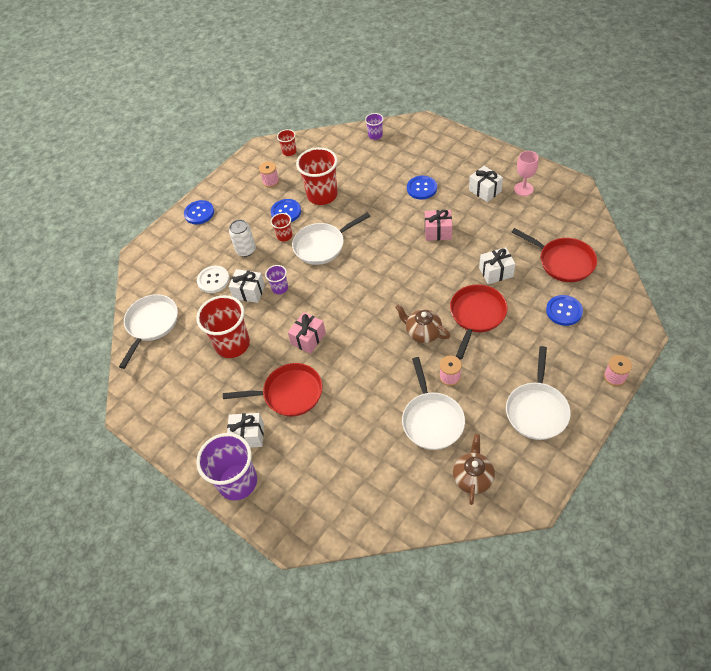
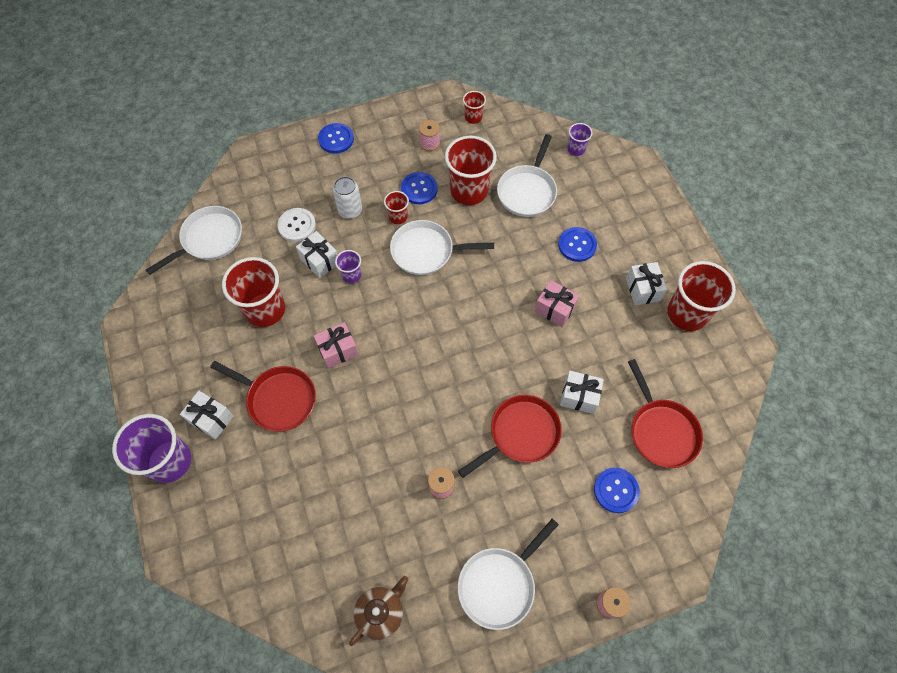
camera: 25 degrees right, 10 degrees up
(422, 333) = (451, 418): brown teapot -> none
(432, 419) = (389, 521): white pan -> white pan (527, 191)
(523, 189) = (687, 313): pink goblet -> red cup

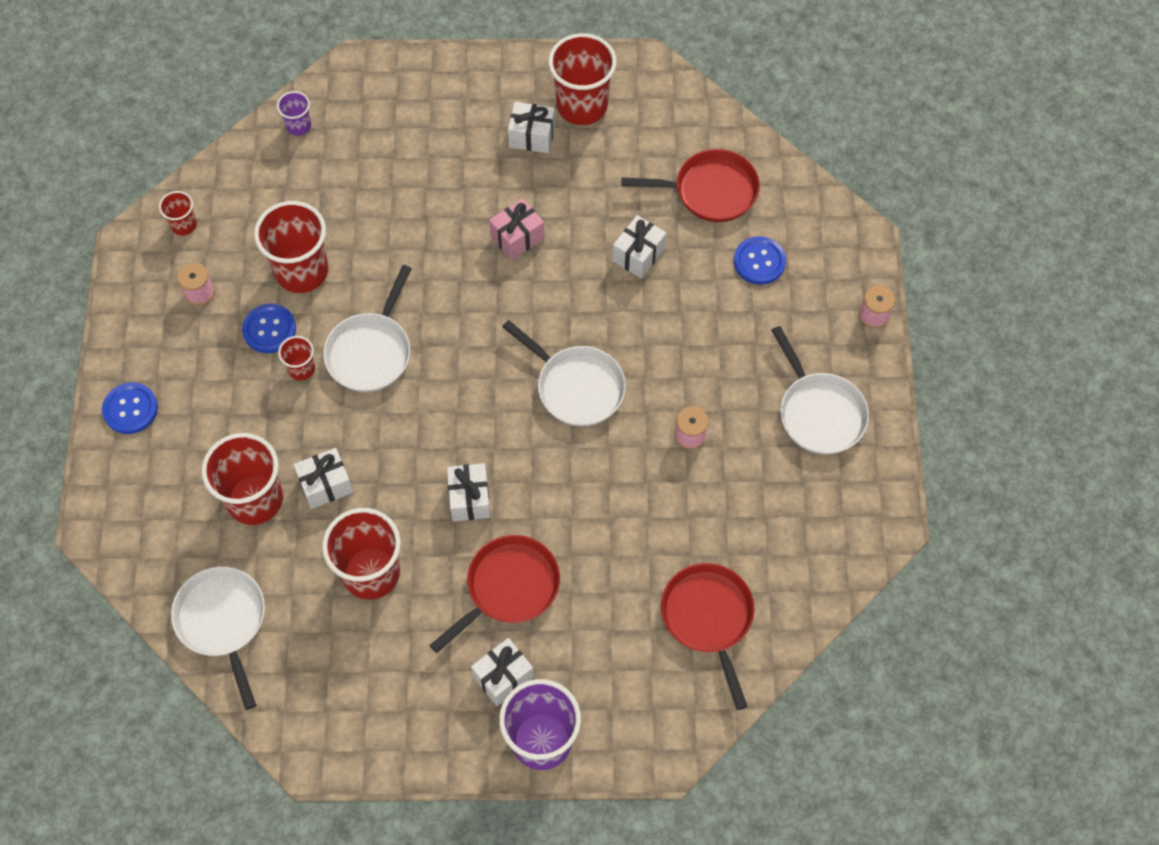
camera: 70 degrees left, 0 degrees up
(297, 225) = (255, 499): white button -> red cup
(338, 350) = (469, 499): pink gift -> white gift
(350, 210) = (262, 425): white can -> none
(351, 275) = (366, 452): purple cup -> none
(381, 612) = (809, 542): brown teapot -> none
(520, 434) = (660, 331): red pan -> red pan (708, 618)
(527, 191) = (335, 204): white pan -> white pan (576, 386)
(577, 245) = (441, 180): blue button -> none

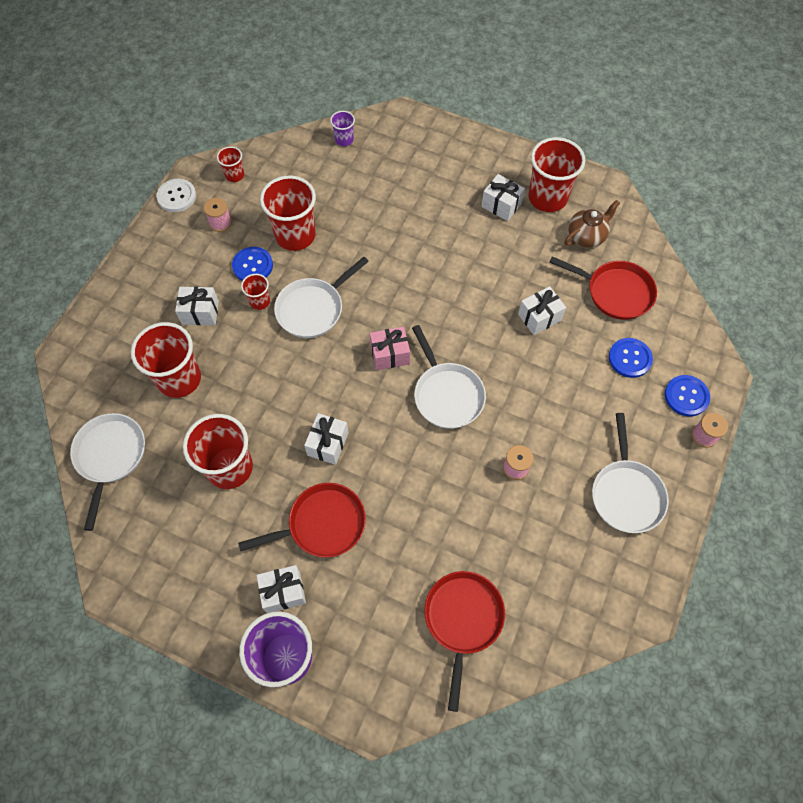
camera: 25 degrees right, 0 degrees up
(124, 281) = (177, 196): none -> white button
(130, 409) = (133, 282): blue button -> blue button (686, 396)
(326, 485) = (232, 389): white gift -> white gift (200, 313)
(517, 237) = (456, 270): pink gift -> pink gift (390, 355)
(648, 136) = (586, 236): none -> brown teapot

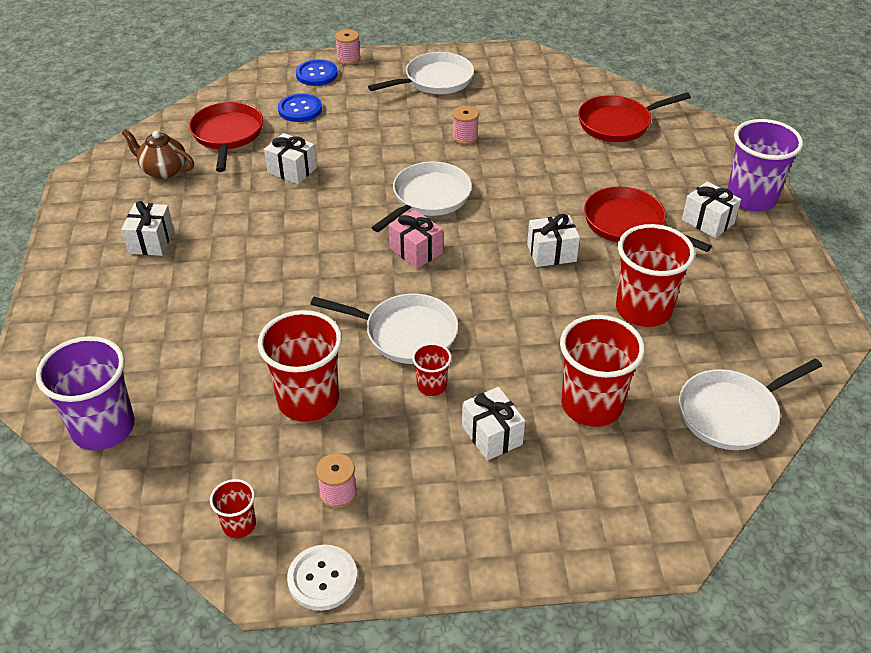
camera: 120 degrees left, 20 degrees down
(252, 266) = (385, 419): blue button -> none
(344, 140) = (103, 428): purple cup -> purple cup, size x2.03
(547, 198) = (120, 211): red cup -> none

